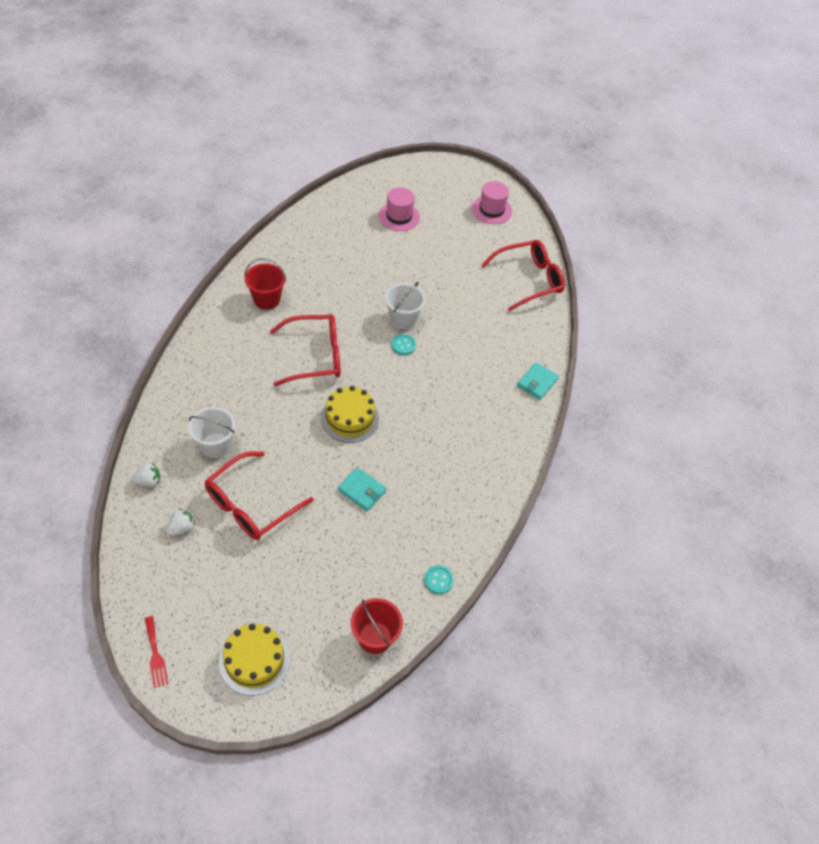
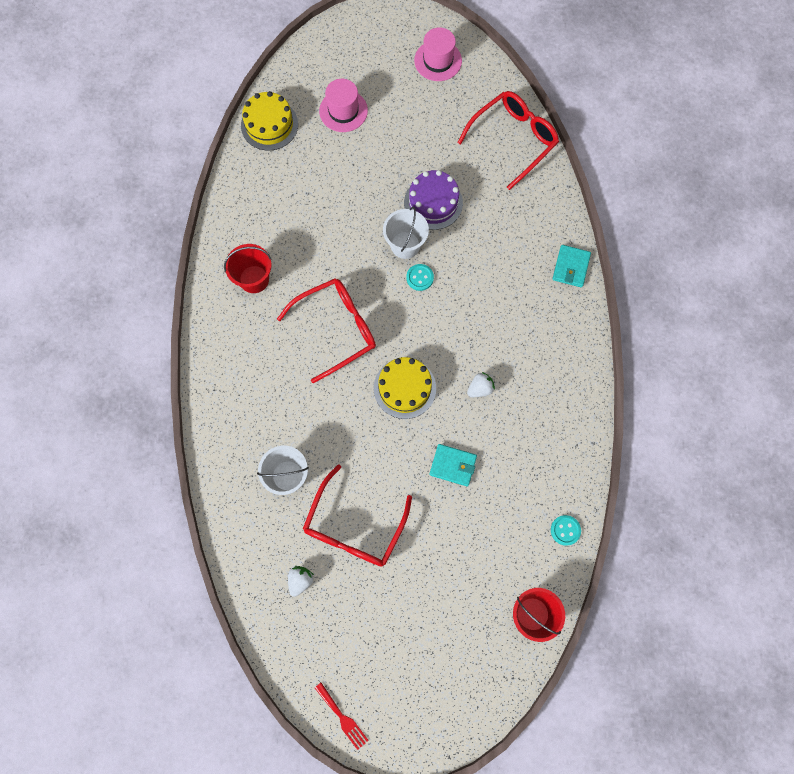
camera: 15 degrees left, 20 degrees up
(148, 481) = (243, 544): white strawberry -> white strawberry (480, 388)
(254, 660) = (434, 684): yellow cake -> yellow cake (269, 125)
(441, 299) = (433, 203): none -> purple cake

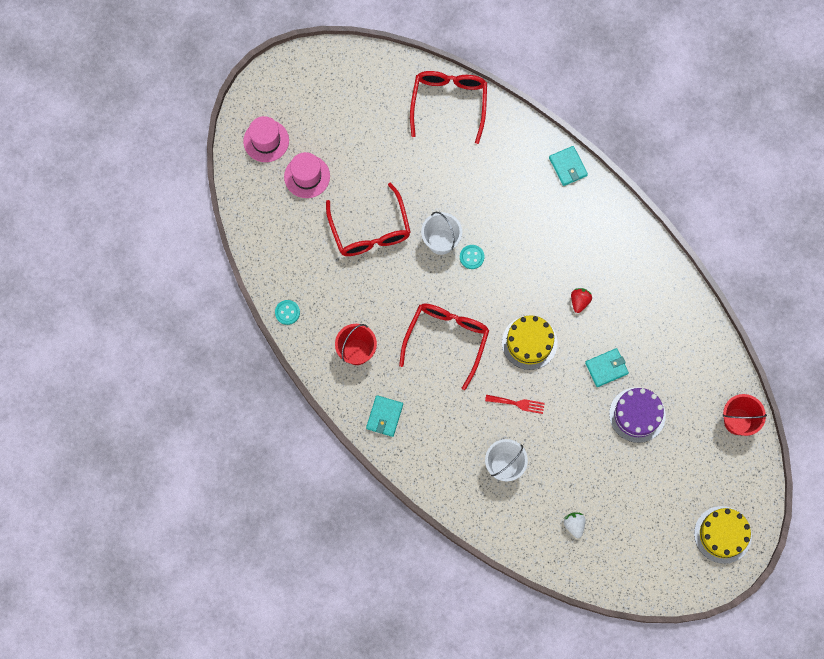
camera: 40 degrees left, 0 degrees up
(227, 350) = (384, 416): none -> turquoise wallet
(269, 125) = (262, 230): yellow cake -> yellow cake (722, 534)
(342, 718) = (676, 585): red fork -> red fork (517, 403)
(354, 526) = (578, 461): red glasses -> red glasses (370, 230)
(433, 203) = (433, 195): purple cake -> purple cake (637, 415)
(438, 60) = (342, 83): pink hat -> pink hat (266, 141)
(480, 388) = (579, 301): white strawberry -> red strawberry
(565, 530) = (713, 350): turquoise button -> turquoise button (287, 312)

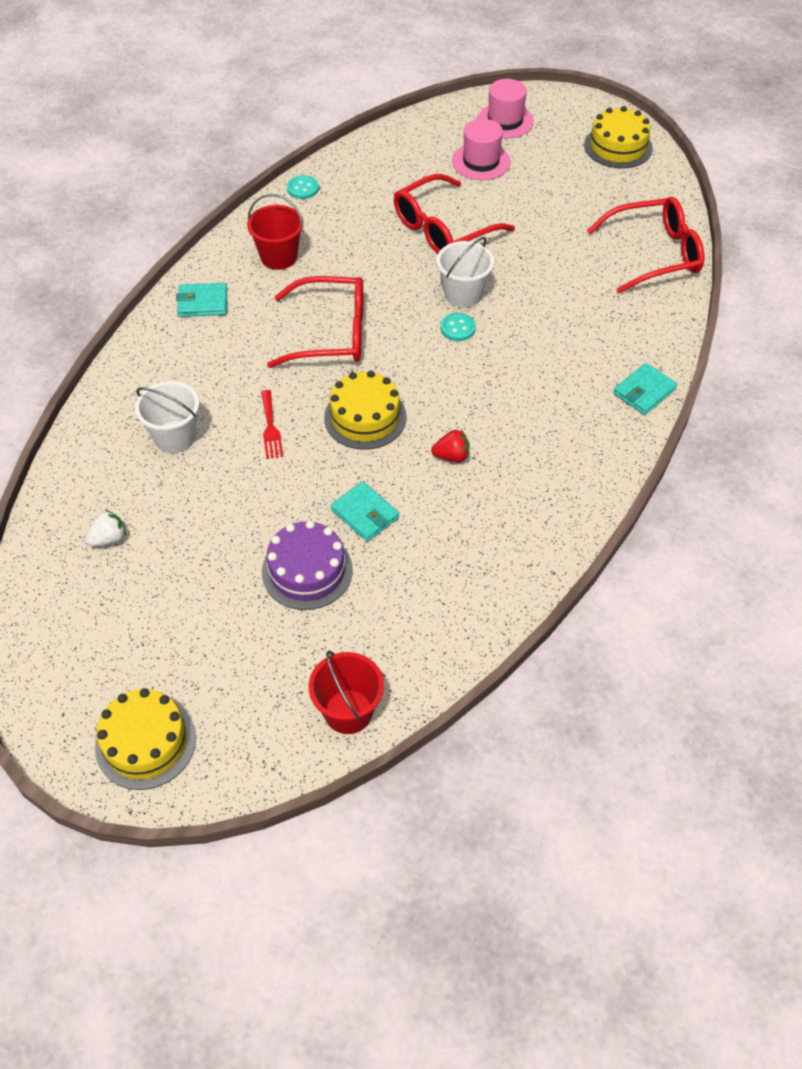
camera: 70 degrees right, 20 degrees down
(328, 75) = (618, 146): none -> yellow cake

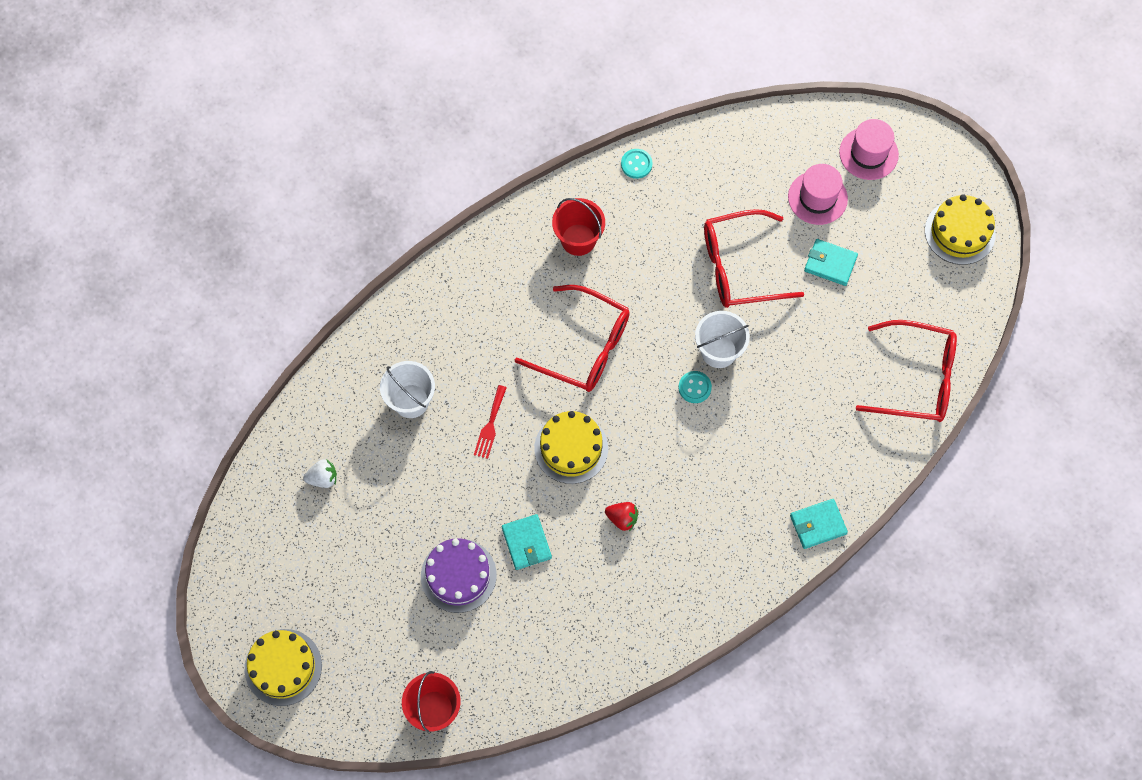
camera: 25 degrees right, 15 degrees up
(202, 303) = (491, 265): turquoise wallet -> turquoise wallet (830, 264)

